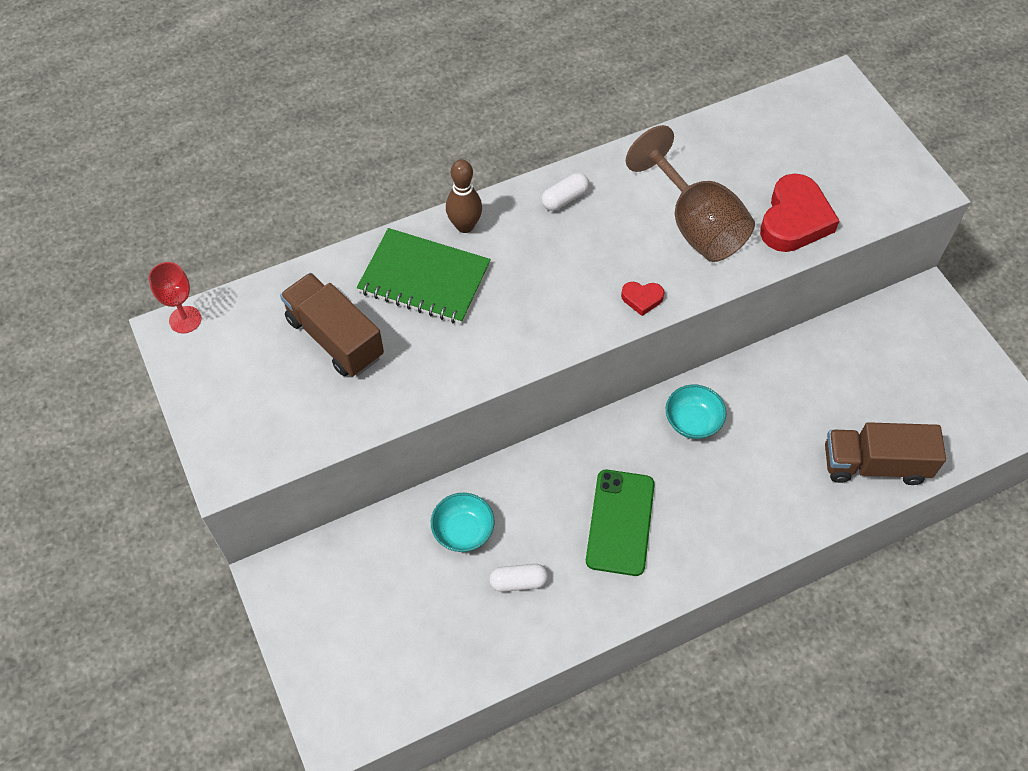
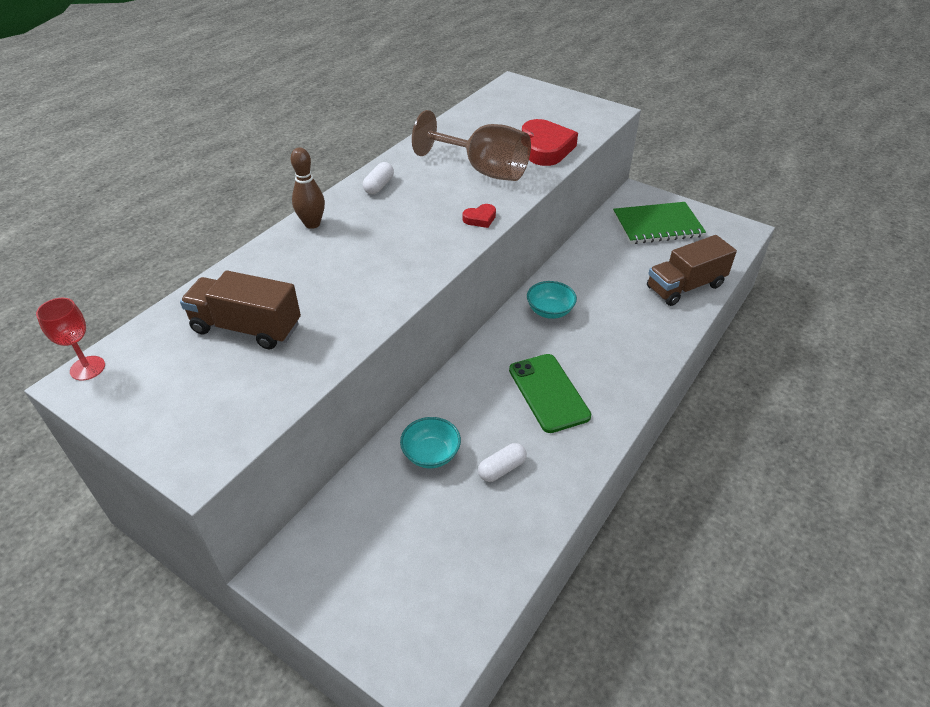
camera: 30 degrees left, 15 degrees down
(424, 278) = (301, 264): green notebook -> green notebook (657, 225)

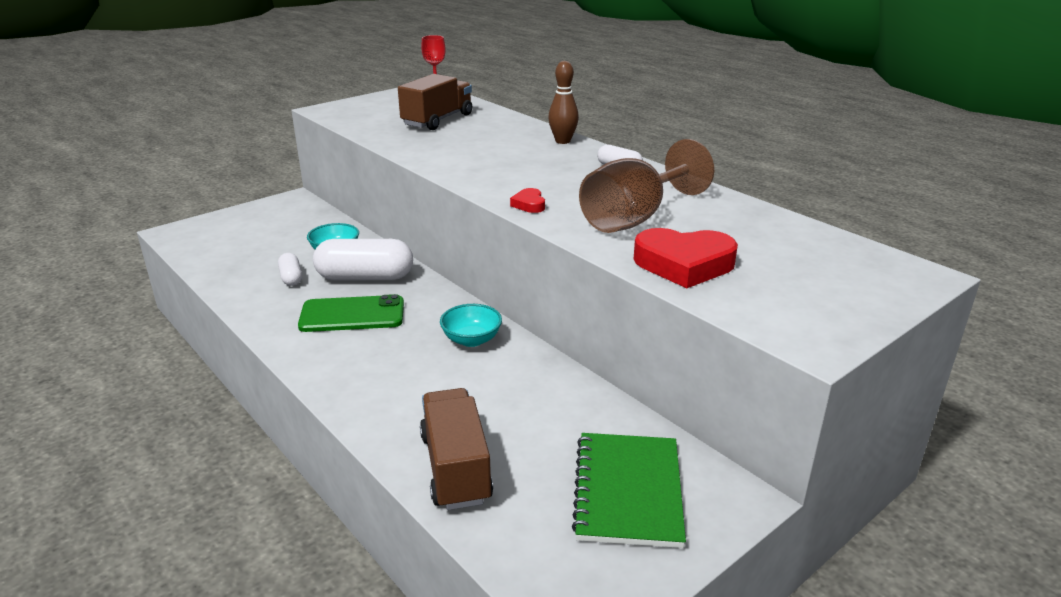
camera: 105 degrees right, 15 degrees down
(478, 408) = (365, 277): none -> white capsule

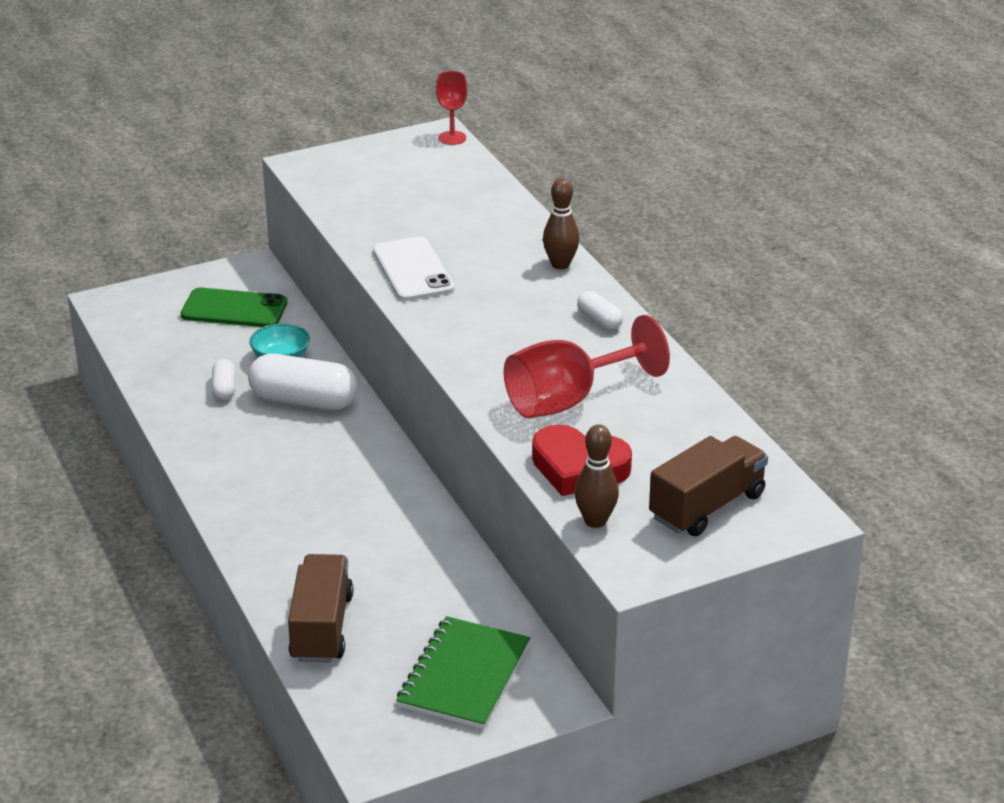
camera: 15 degrees right, 5 degrees up
(352, 314) = (276, 448): green phone -> green phone (234, 309)
(437, 120) = (429, 204): brown truck -> brown truck (707, 506)
(445, 155) = (413, 270): none -> white phone
(471, 340) = (388, 499): turquoise bowl -> none
(529, 204) = (468, 363): red heart -> none
(634, 218) = (568, 400): brown goblet -> red goblet
(736, 304) = (595, 521): none -> brown bowling pin

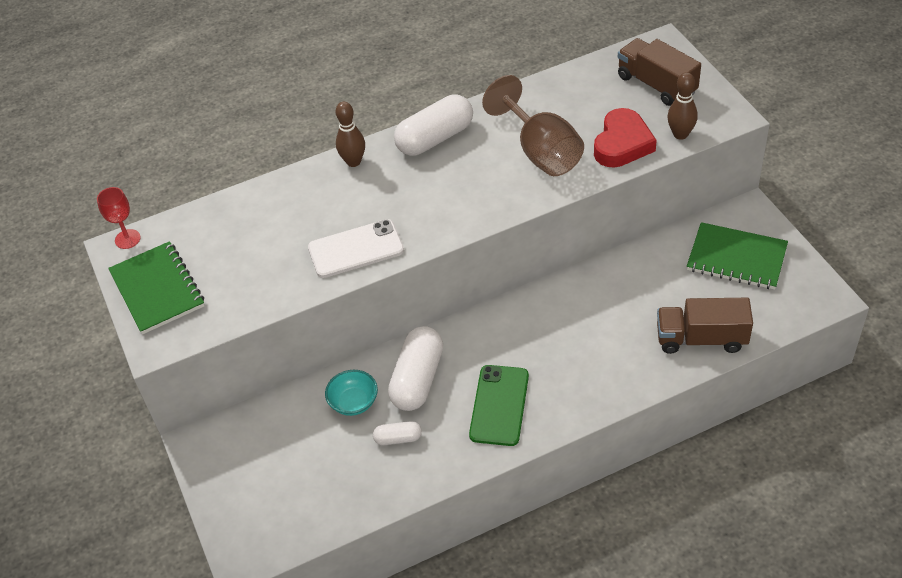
camera: 85 degrees left, 15 degrees up
(234, 309) = (269, 448): green phone -> green phone (499, 405)
(376, 159) = (157, 289): none -> green notebook
(568, 400) = (541, 151): red goblet -> brown goblet
(599, 320) = (435, 138): white capsule -> white capsule, size x2.01

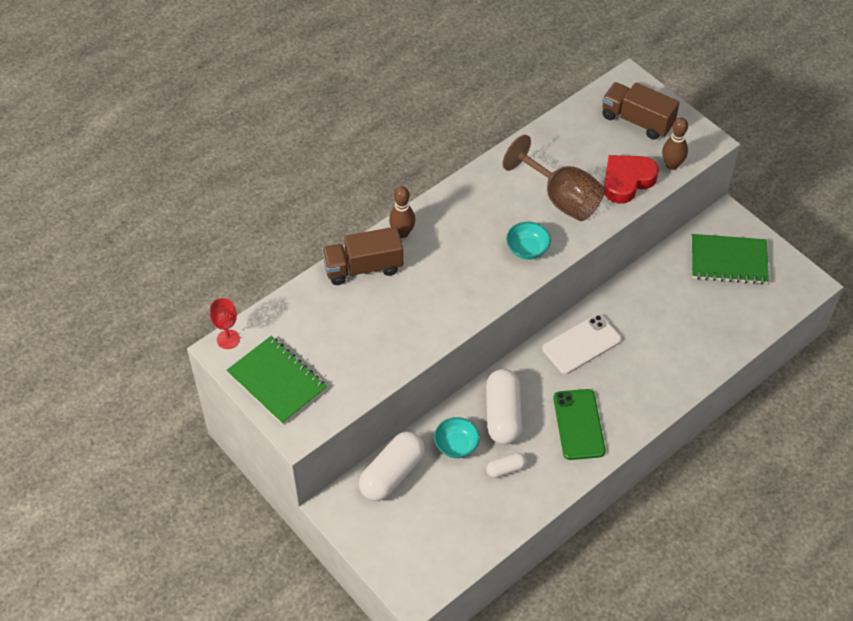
camera: 20 degrees left, 5 degrees up
(356, 249) = (437, 314): white phone -> white phone (581, 344)
(435, 138) = (465, 199): white capsule -> white capsule (392, 474)
(482, 198) = (527, 249): none -> turquoise bowl
(622, 144) = (627, 181): red heart -> red heart turned 135 degrees counterclockwise
(701, 338) = (722, 337): brown truck -> brown truck (363, 267)

